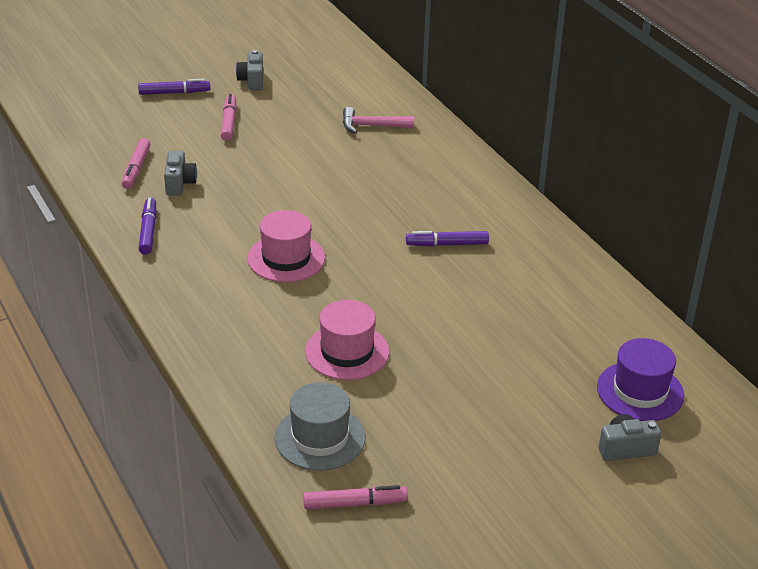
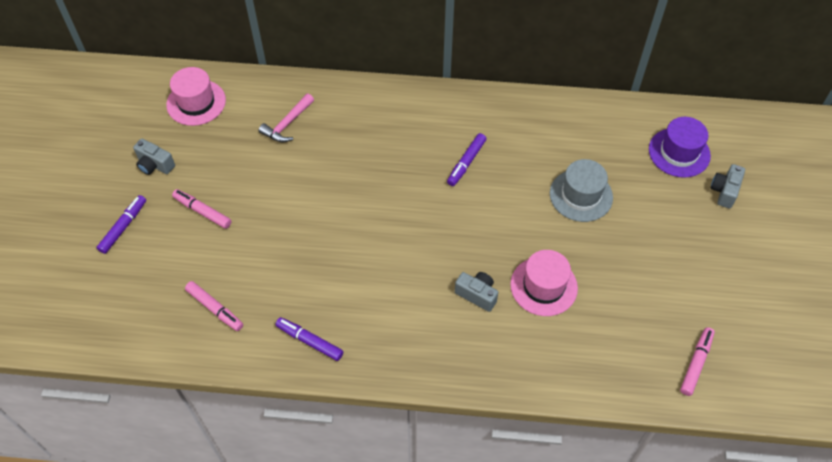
camera: 55 degrees left, 20 degrees up
(179, 183) = (261, 288): grey camera -> grey camera (477, 295)
(286, 258) = (412, 267): pink hat -> pink hat (196, 102)
(320, 438) = (622, 350): grey hat -> grey hat (581, 195)

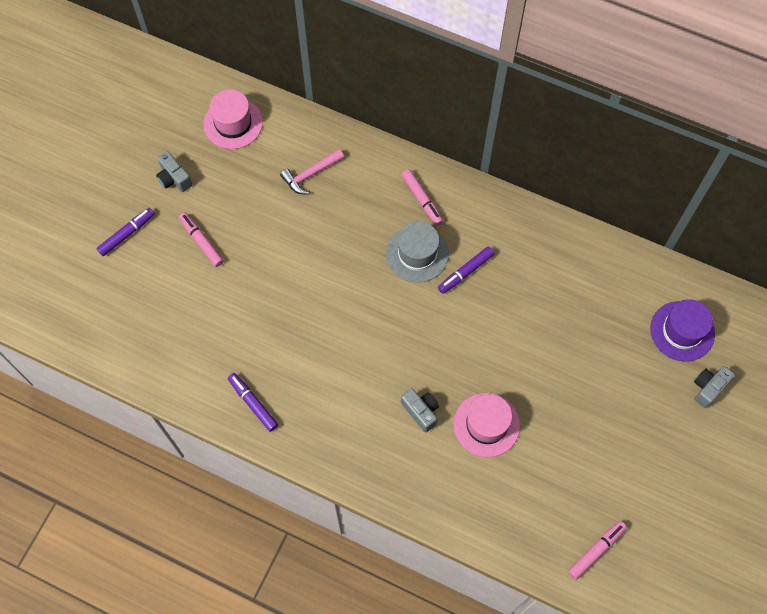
camera: 20 degrees right, 10 degrees up
(215, 309) = (181, 343): pink marker -> pink marker (422, 200)
(581, 195) = (562, 344): grey hat -> grey hat (417, 254)

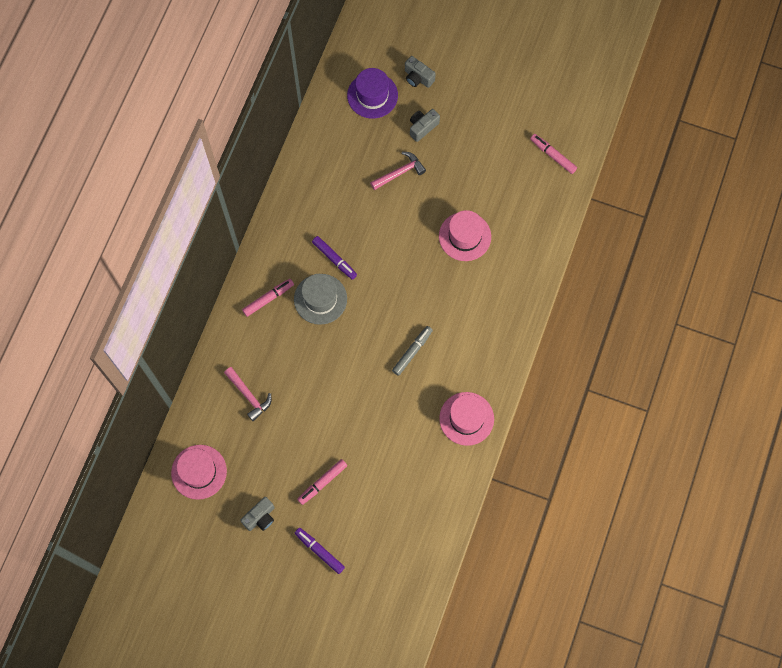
camera: 95 degrees left, 5 degrees up
(253, 403) = (466, 418): purple marker -> pink hat
(342, 349) = (412, 352): none -> grey marker
(421, 411) = (459, 286): grey camera -> grey camera (422, 127)
(575, 355) = (400, 172): none -> pink hammer

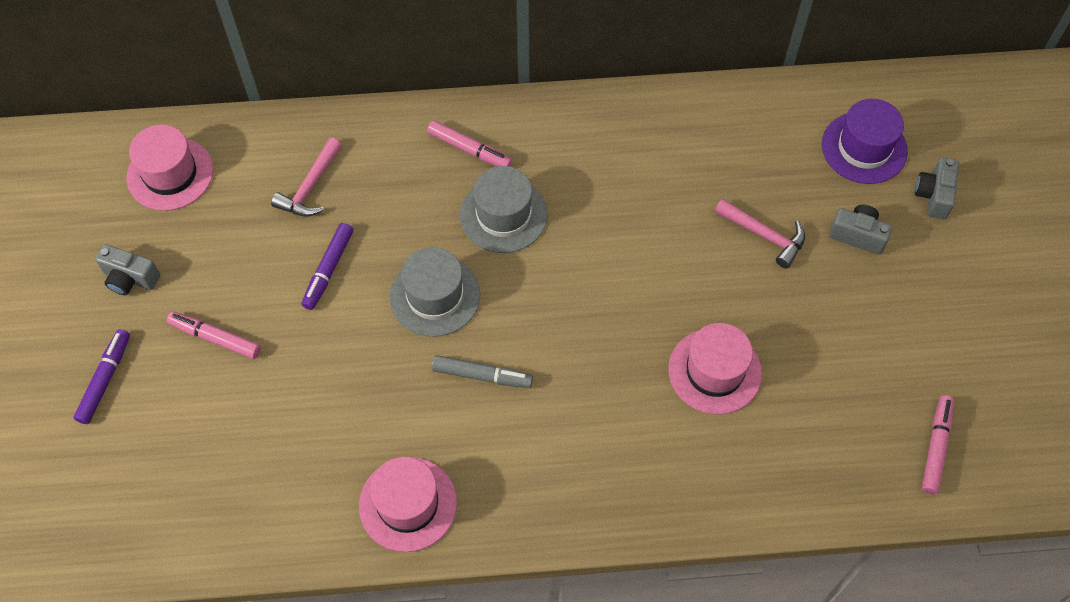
camera: 65 degrees right, 10 degrees down
(334, 259) = (575, 207): purple marker -> purple marker (328, 270)
(353, 356) = (435, 296): none -> grey hat

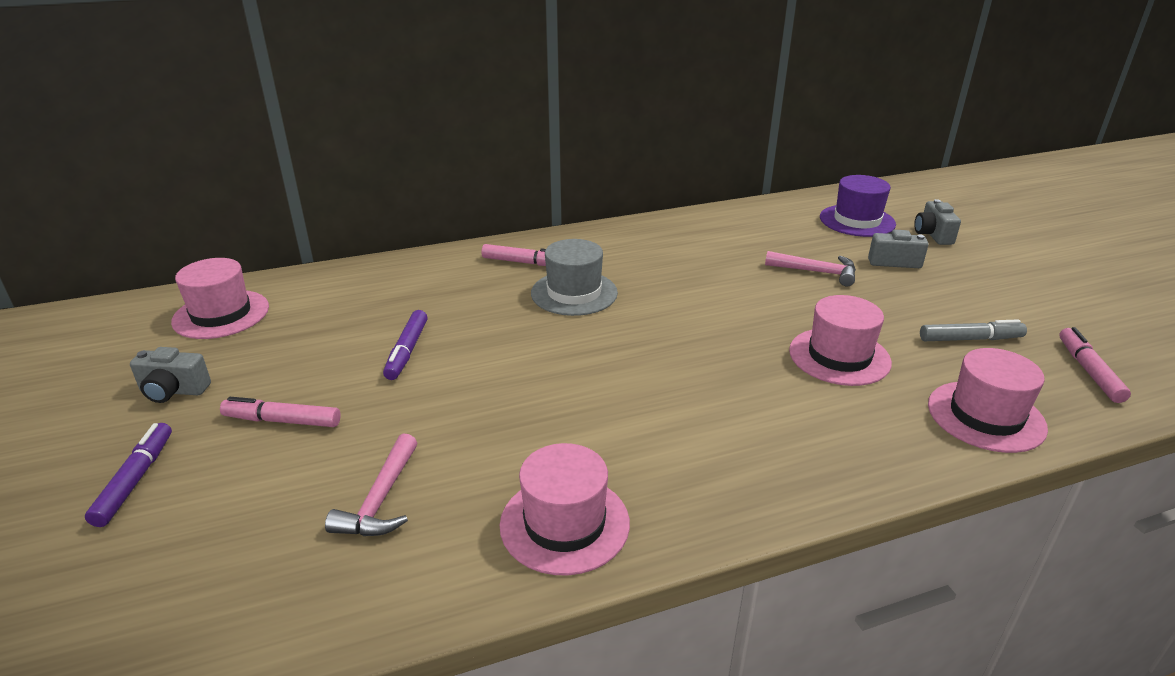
camera: 15 degrees left, 30 degrees down
(310, 187) = (374, 303): pink hammer -> pink hammer (380, 500)
(435, 296) = (528, 351): grey hat -> none
(482, 375) = (605, 398): grey marker -> grey marker (970, 339)
(799, 478) = (986, 416): none -> pink hat

